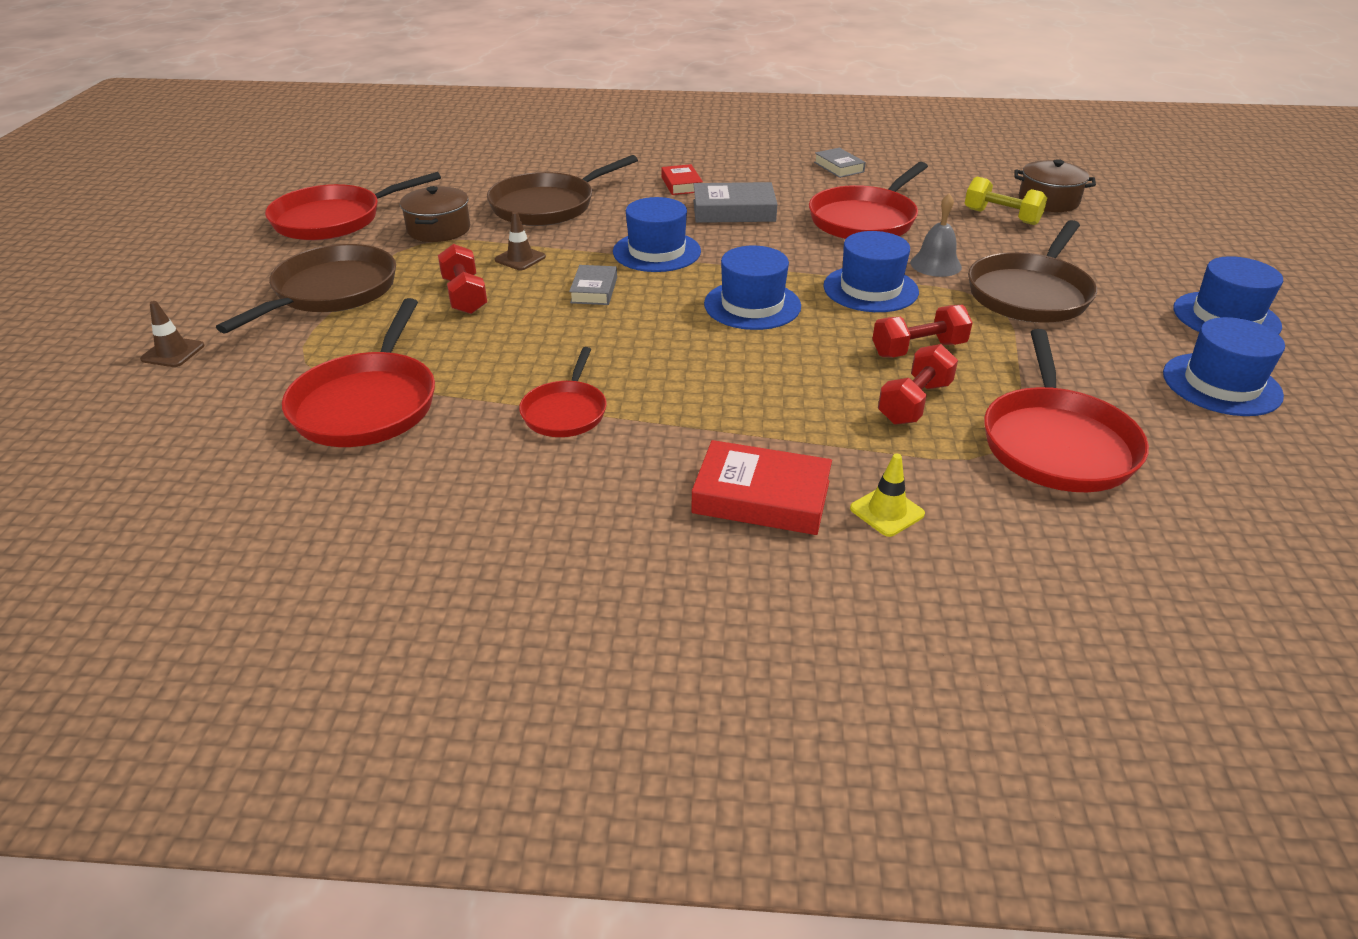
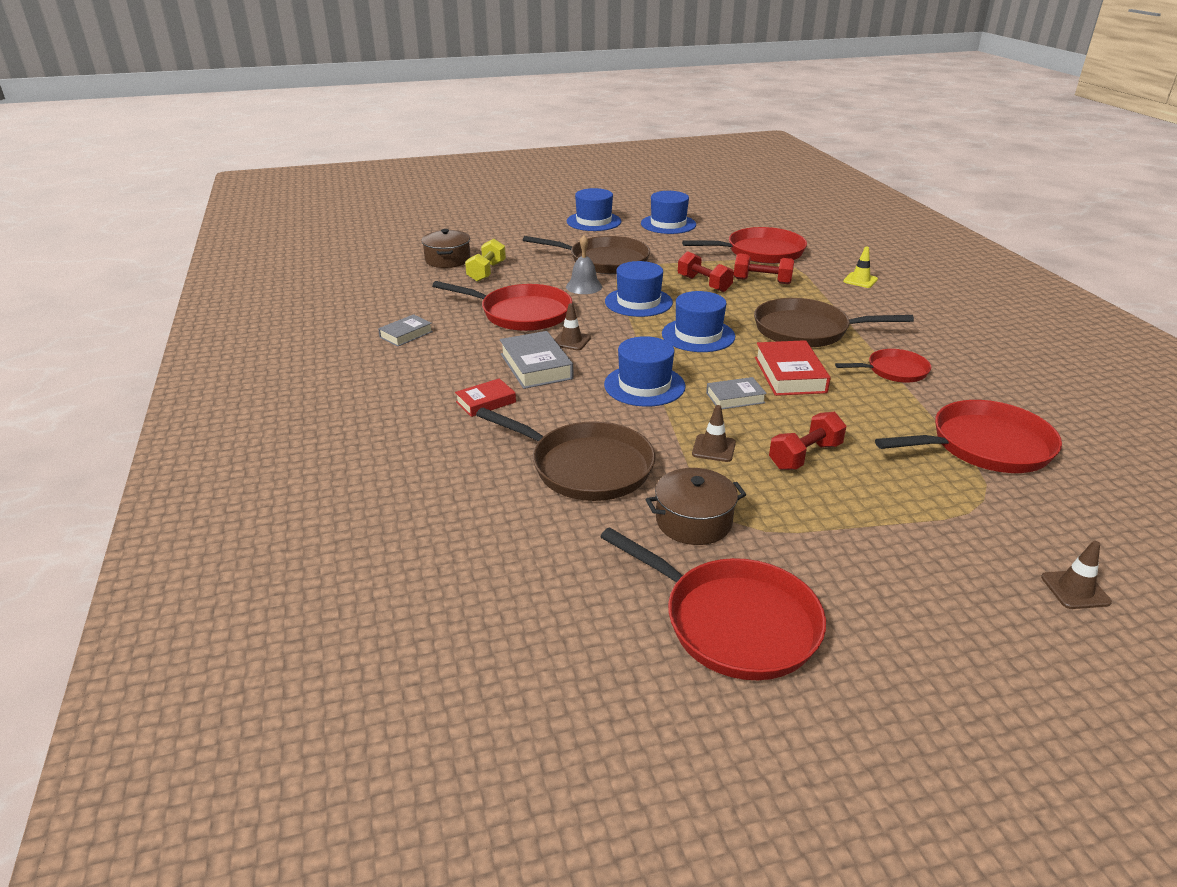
camera: 110 degrees left, 5 degrees down
(331, 291) = (878, 539): brown pan -> brown pan (806, 330)
(761, 497) = (889, 306): red book -> red book (790, 375)
(780, 234) = (571, 341): none -> brown traffic cone

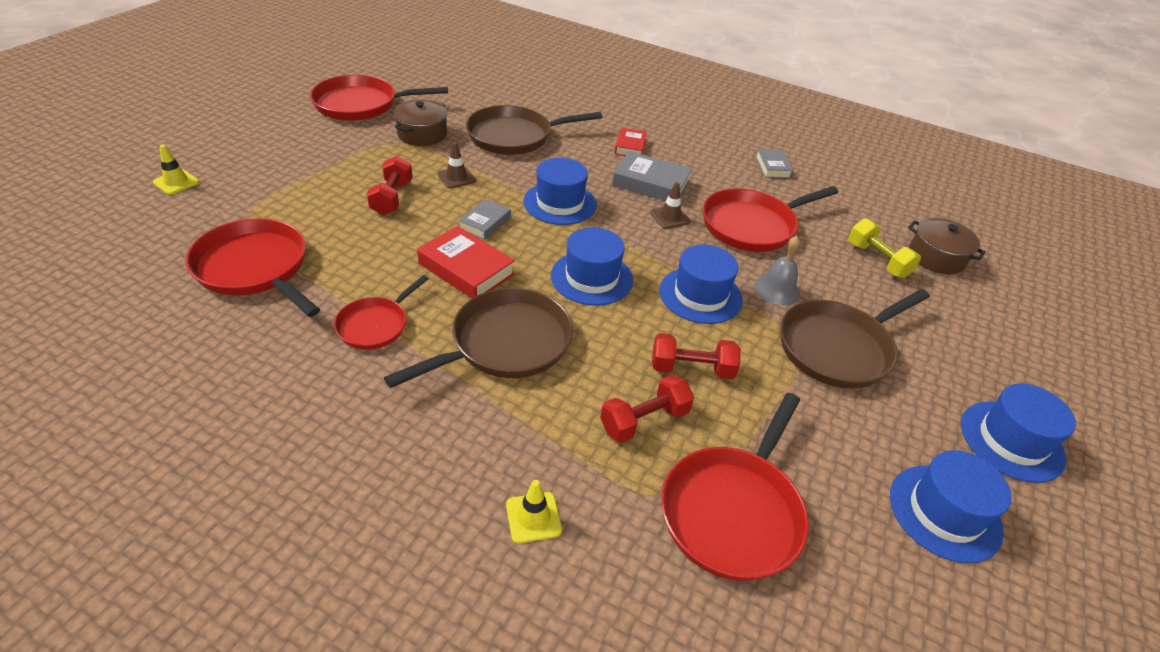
camera: 130 degrees right, 10 degrees up
(985, 446) = (255, 268): red pan -> red pan turned 105 degrees clockwise
(1075, 590) = (176, 182): brown traffic cone -> yellow traffic cone

